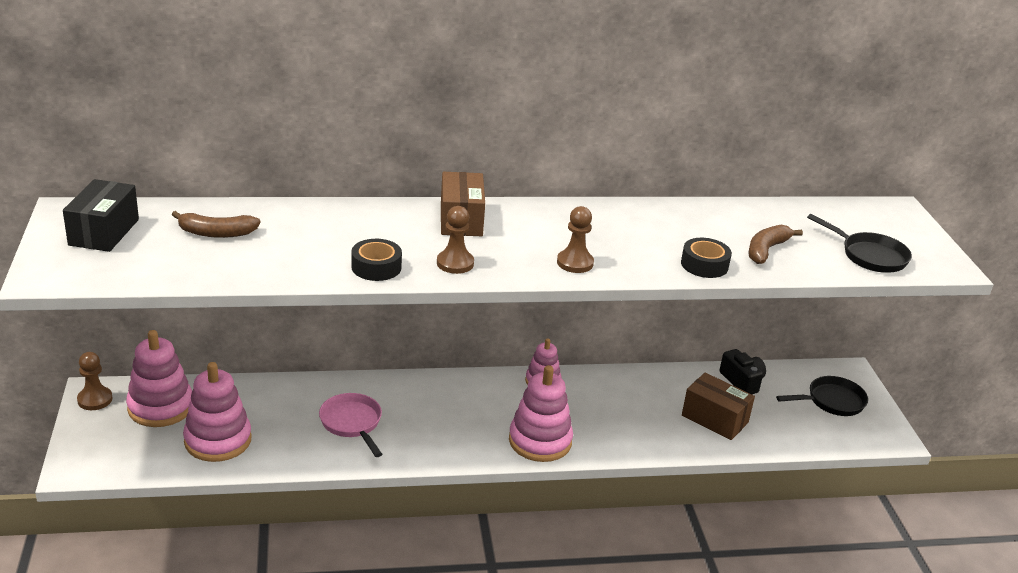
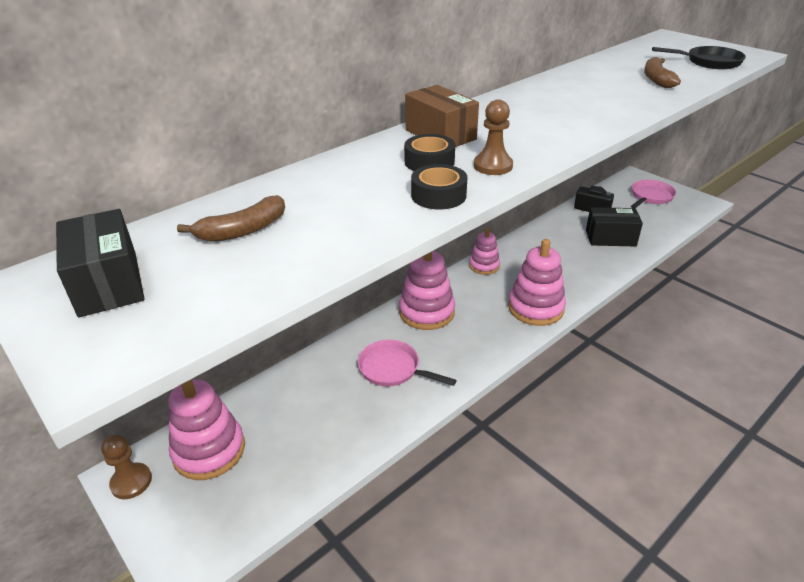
camera: 30 degrees left, 5 degrees up
(218, 440) = (298, 450): pink stacking toy -> pink stacking toy (427, 312)
(575, 263) = (570, 131): brown pawn -> none
(704, 265) = (644, 100): black tape -> black tape (429, 162)
(715, 419) = (610, 238): brown box -> black box
(831, 401) = (650, 197): black pan -> pink pan

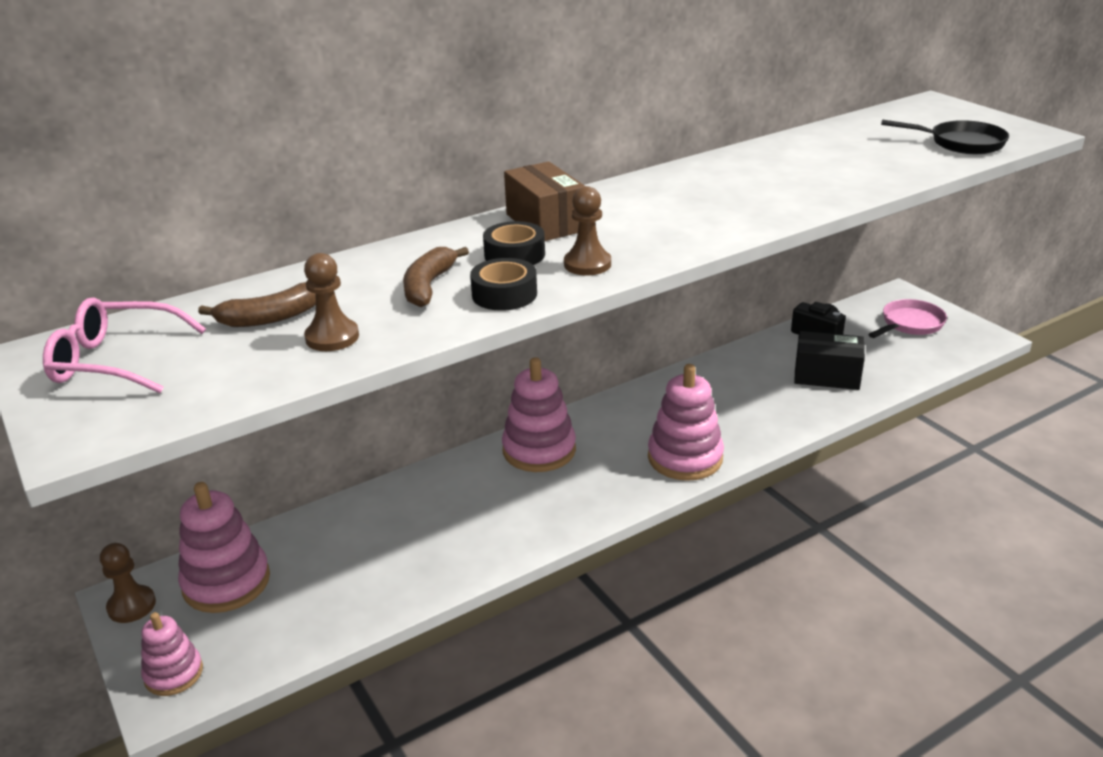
camera: 10 degrees right, 5 degrees down
(109, 283) = (116, 361): black box -> pink glasses
(306, 244) = (332, 337): none -> brown pawn
(393, 369) = (473, 514): pink pan -> none
(484, 266) = (636, 399): pink stacking toy -> pink stacking toy (174, 674)
(656, 79) = (870, 164): brown banana -> brown banana (428, 286)

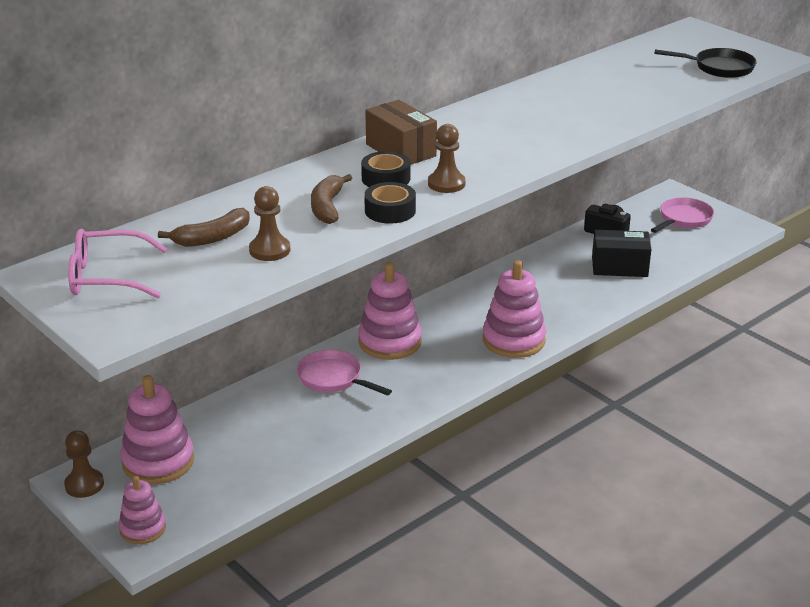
camera: 10 degrees left, 0 degrees up
(462, 491) = (333, 378): none -> pink pan

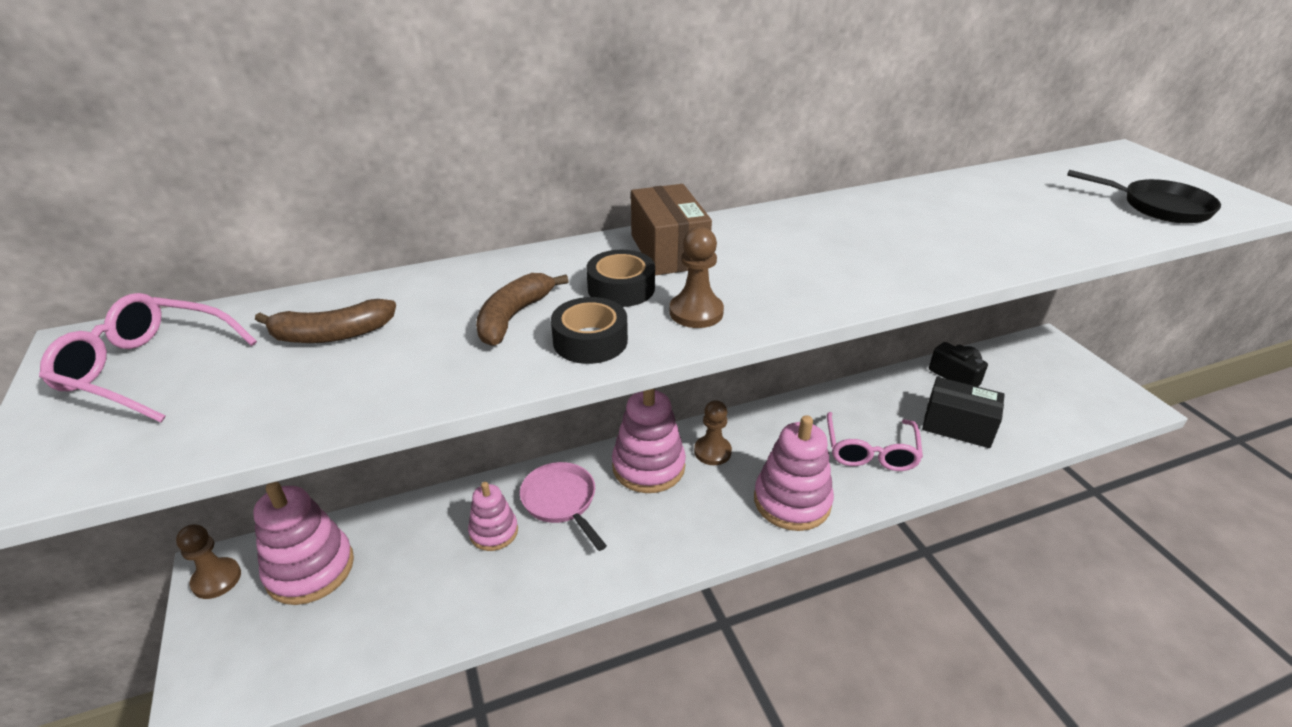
camera: 20 degrees right, 5 degrees up
(143, 528) = (221, 672): pink stacking toy -> pink stacking toy (494, 532)
(269, 250) = (380, 372): brown pawn -> brown pawn (712, 452)
(559, 297) = (870, 451): none -> pink glasses
(683, 219) = (1054, 378): pink pan -> none

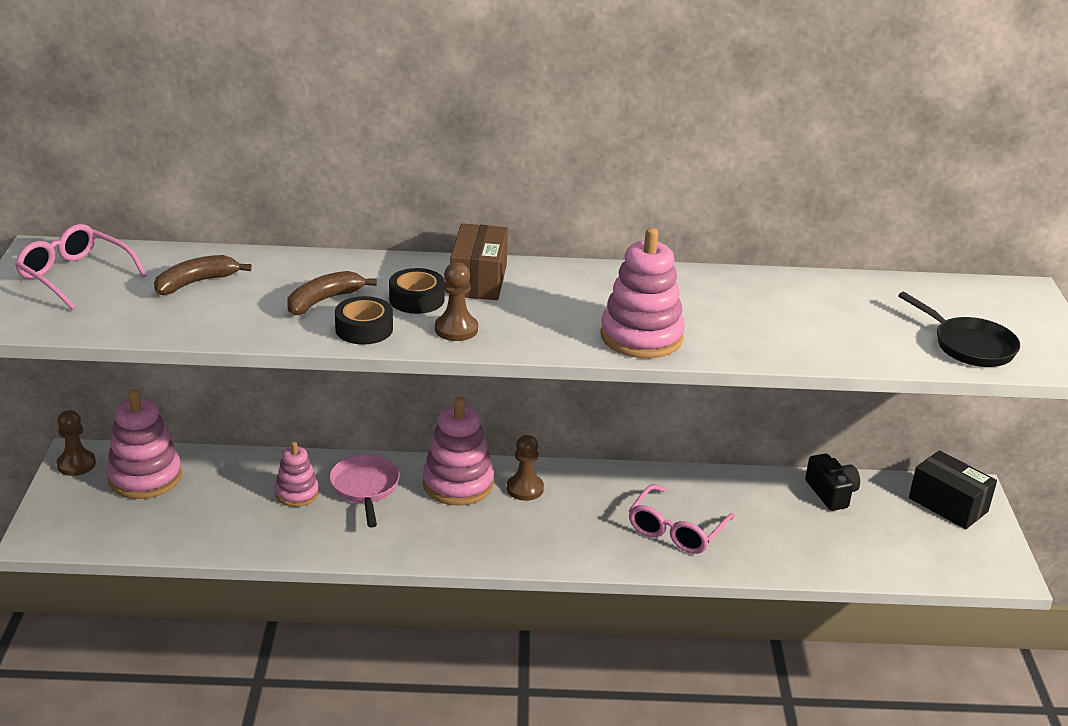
camera: 20 degrees right, 5 degrees down
(332, 334) = (196, 282): brown banana -> brown banana turned 135 degrees clockwise
(792, 501) = (567, 546): pink stacking toy -> pink stacking toy (641, 337)
(957, 426) = (786, 535): black box -> black box (948, 505)

